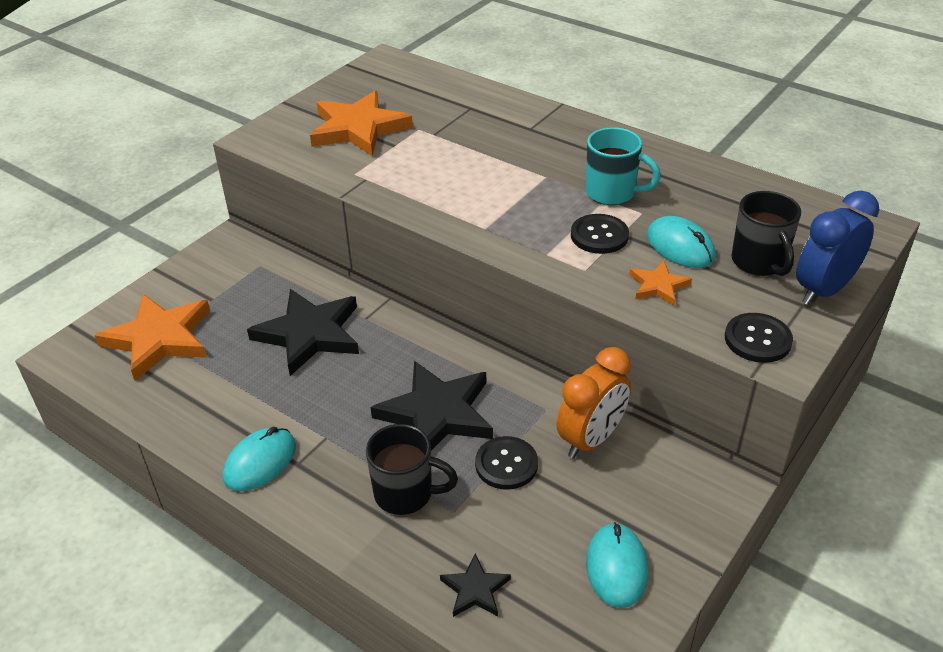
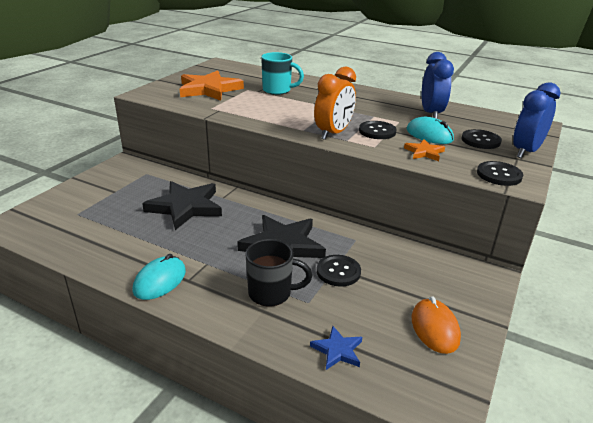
camera: 10 degrees left, 10 degrees down
(159, 339) = (78, 214): orange star -> none
(475, 589) = (337, 350): black star -> blue star
(591, 439) = (391, 254): orange clock -> orange clock (333, 133)
(612, 193) = (377, 113): turquoise mug -> turquoise mug (278, 90)
(617, 567) = (435, 328): turquoise mouse -> orange mouse
(701, 195) = (431, 113): none -> blue clock
(759, 262) = (480, 140): black mug -> black button

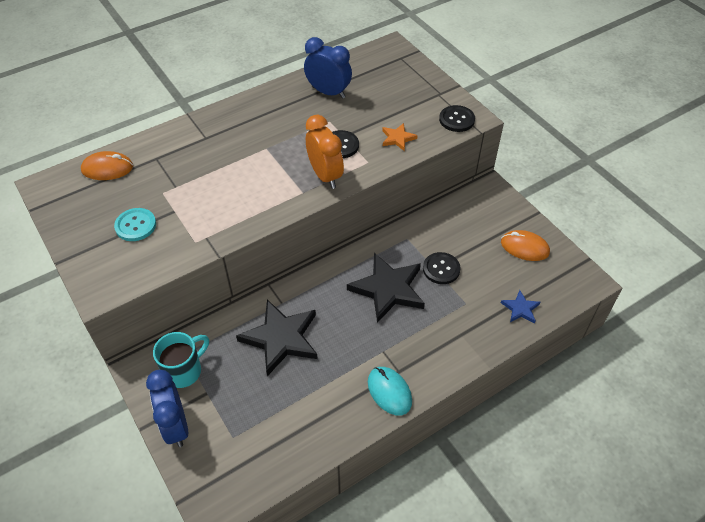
camera: 60 degrees left, 20 degrees up
(209, 89) = (135, 225): orange star -> turquoise button
(251, 72) = (107, 168): none -> orange mouse
(271, 293) = (445, 321): black mug -> none
(278, 90) = (187, 169): turquoise mug -> turquoise mug (184, 371)
(429, 135) = (369, 118): turquoise mouse -> none
(480, 140) = (398, 95): black button -> none
(526, 151) = (431, 83): blue clock -> blue clock (176, 426)

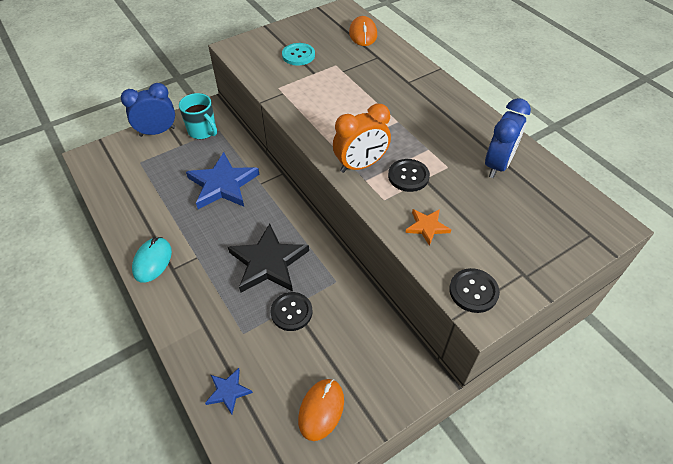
camera: 90 degrees right, 0 degrees up
(281, 338) = (223, 184): black star -> blue star
(389, 391) = (152, 261): turquoise mouse -> turquoise mouse turned 45 degrees counterclockwise

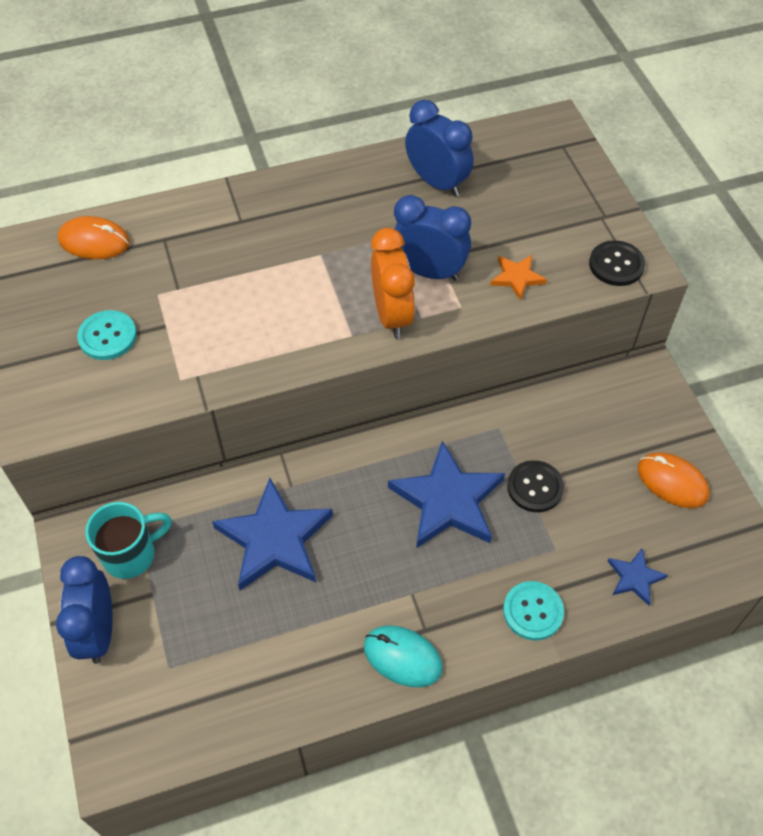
camera: 75 degrees left, 5 degrees up
(192, 327) = (533, 611): none -> turquoise button
(268, 262) = (447, 500): black star -> blue star
(408, 176) = (429, 272): black button -> blue clock

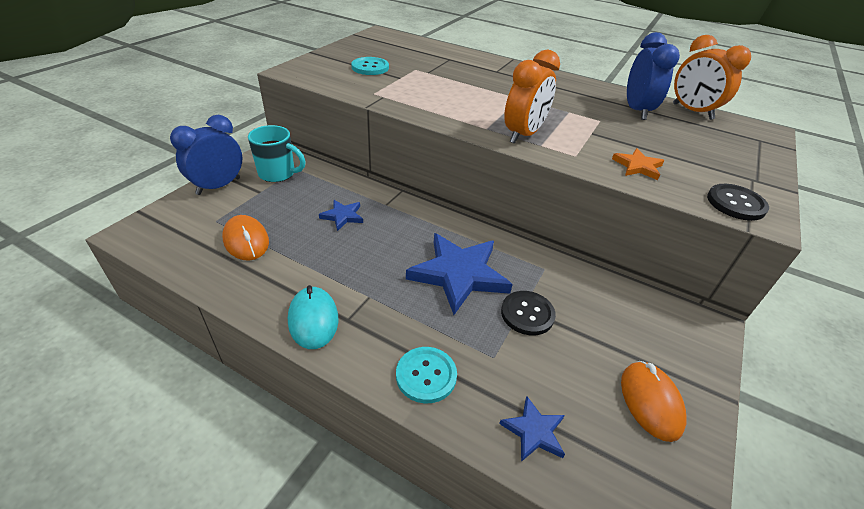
camera: 45 degrees right, 15 degrees down
(94, 241) = (418, 46): orange mouse -> orange mouse (246, 241)
(274, 539) = (342, 216): blue star -> blue star, size x0.48
(429, 272) = (576, 134): blue clock -> none
(479, 141) = (692, 111): none -> orange clock

